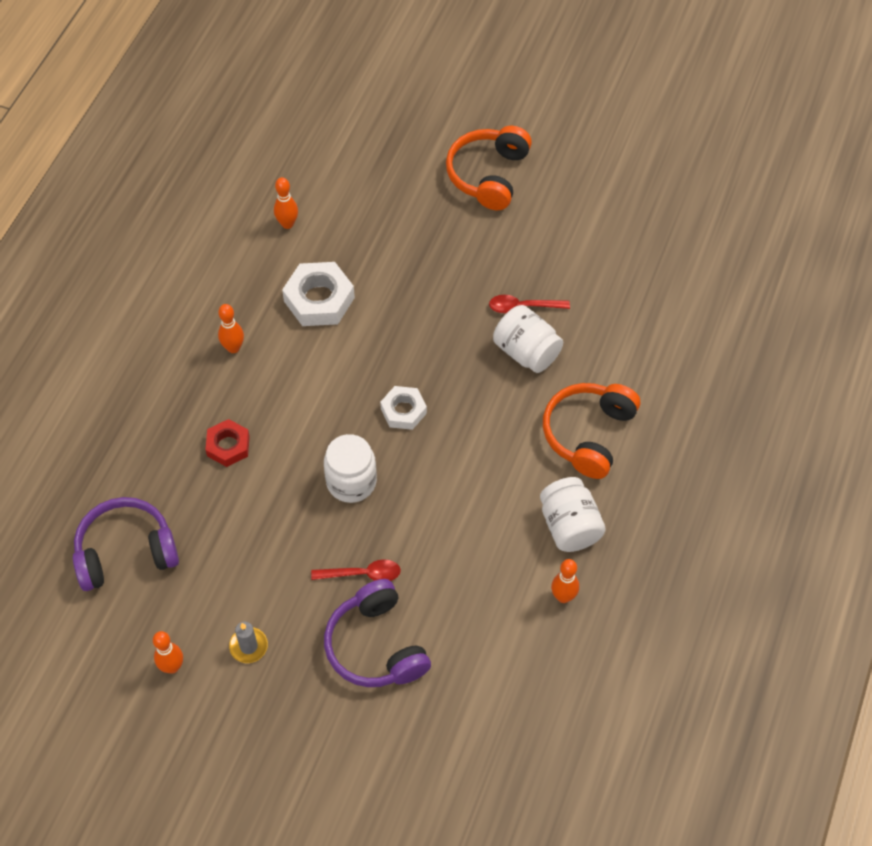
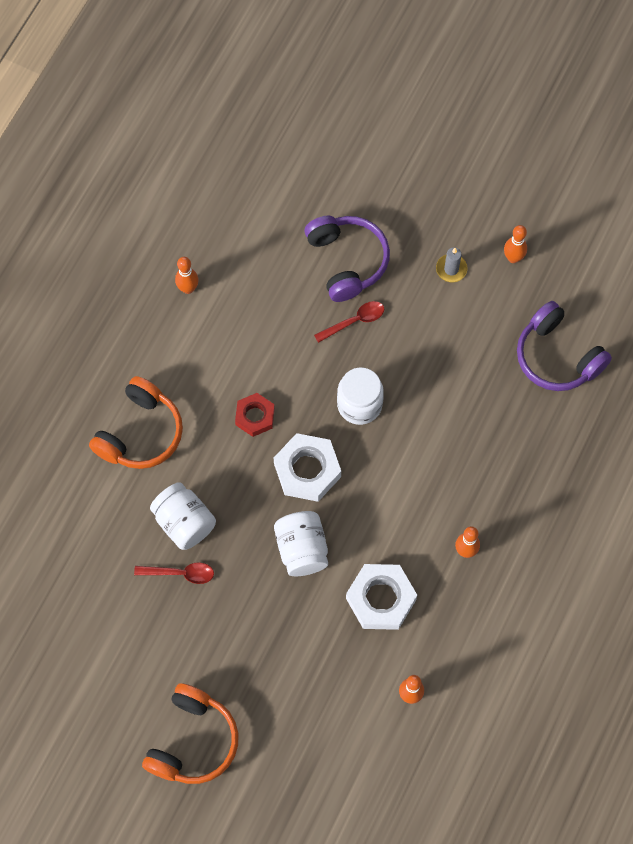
camera: 175 degrees left, 10 degrees up
(126, 552) = (557, 357): purple headphones -> purple headphones turned 60 degrees clockwise
(228, 446) = (470, 448): red nut -> red nut (255, 416)
(362, 574) = (354, 321): red spoon -> red spoon turned 150 degrees clockwise
(403, 411) = (307, 470): white nut -> white nut, size x1.59
(569, 526) = (172, 348): white jar -> white jar (302, 549)

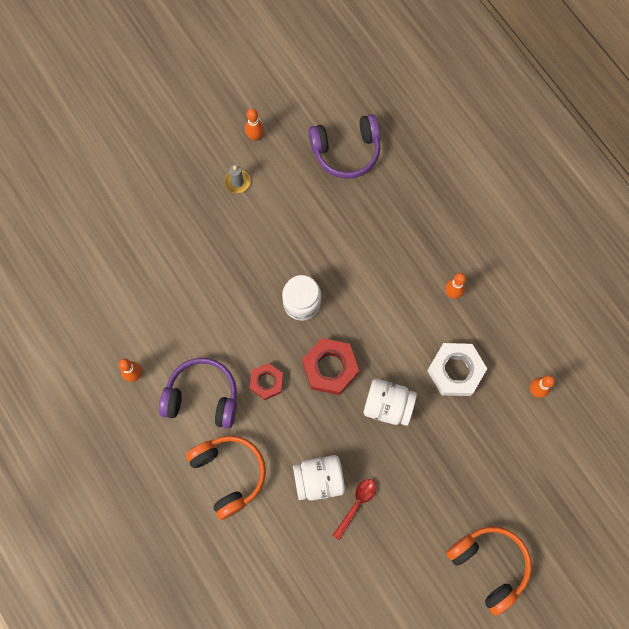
camera: 60 degrees left, 5 degrees up
(307, 470) = (330, 368): white nut -> red nut
(347, 261) = (186, 249): purple headphones -> purple headphones (202, 397)
(354, 321) = (235, 270): red spoon -> none

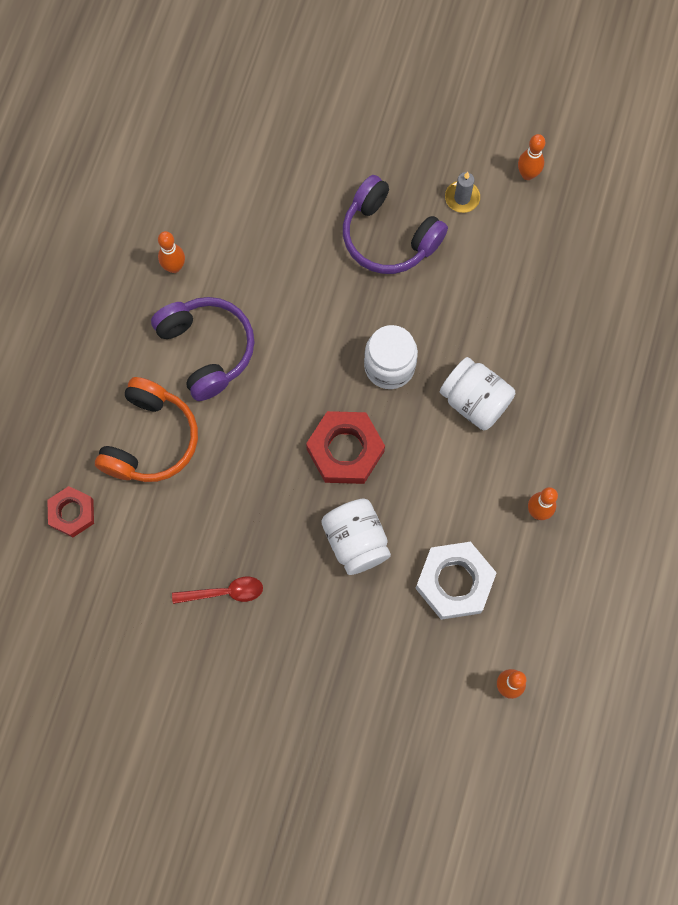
camera: 50 degrees right, 0 degrees up
(266, 382) = (275, 399): red nut -> red nut (72, 513)
(319, 480) = (218, 533): white jar -> white jar (474, 401)
(346, 151) = (596, 276): purple headphones -> purple headphones (388, 236)
(489, 565) = (274, 783): orange headphones -> none

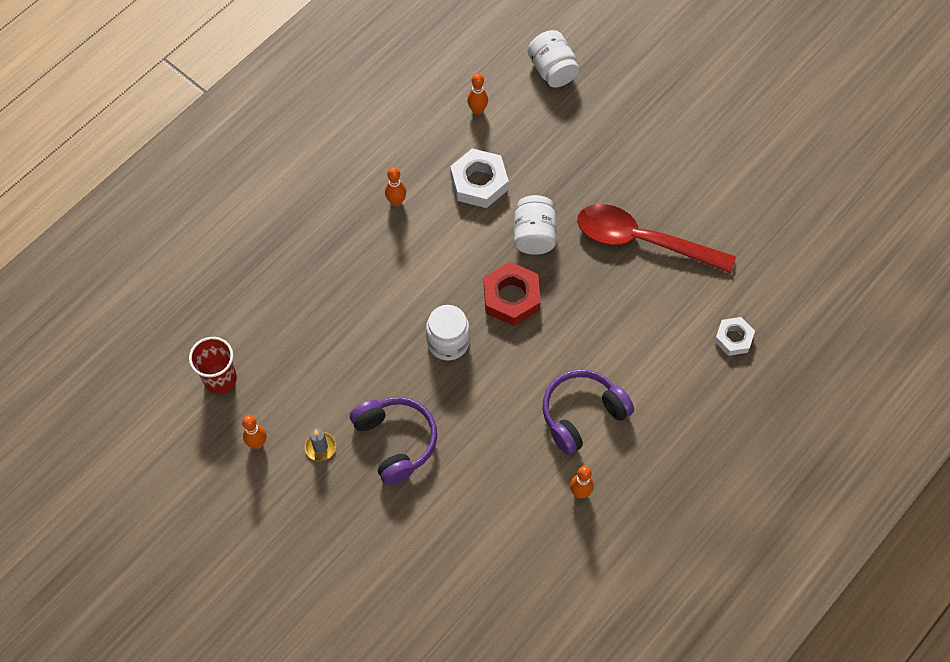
camera: 155 degrees left, 10 degrees down
(72, 513) = (733, 338): red nut -> white nut
(150, 439) = (654, 366): orange headphones -> none
(207, 349) = (582, 414): purple headphones -> purple headphones turned 60 degrees clockwise
(224, 592) = (642, 241): red spoon -> red spoon, size x2.31
(474, 401) = (398, 291): white jar -> white jar (552, 70)
(606, 221) = (220, 379): none -> red cup

